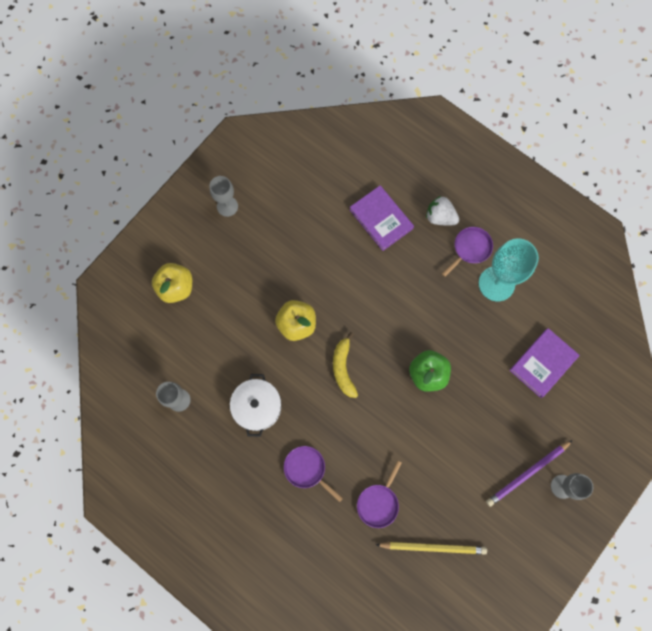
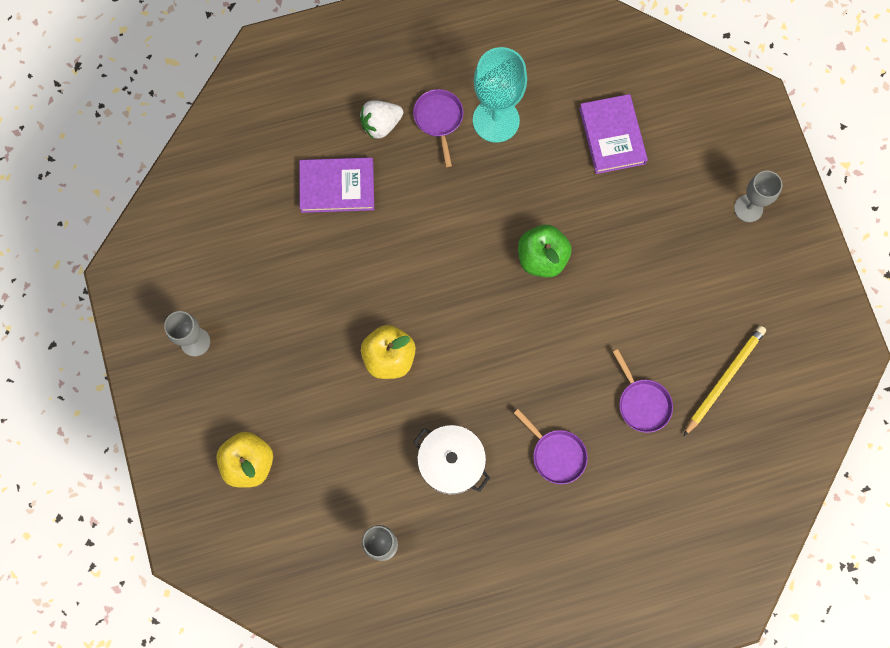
camera: 55 degrees left, 0 degrees up
(307, 469) = (556, 454): purple pan -> purple pan turned 120 degrees counterclockwise
(343, 368) = (474, 341): yellow banana -> none
(527, 473) = (713, 232): purple pencil -> none

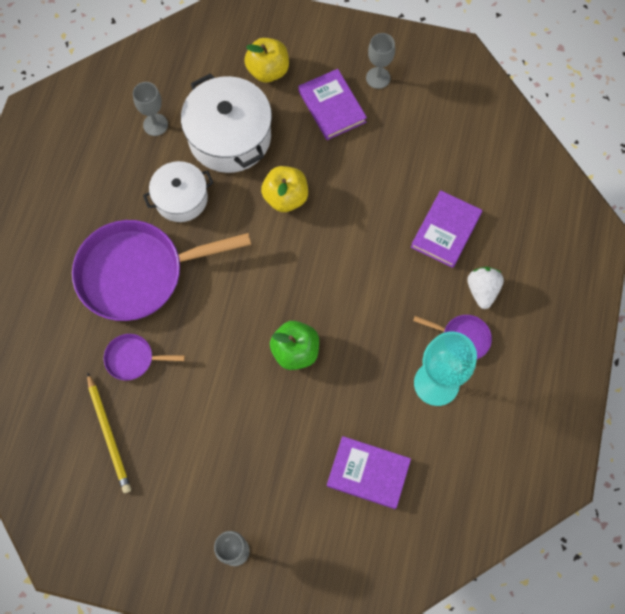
camera: 120 degrees right, 5 degrees down
(257, 370) = (332, 106): none -> purple book
(352, 456) = (229, 137): none -> white pot
(556, 454) = (138, 273): purple pan -> purple pan, size x2.28

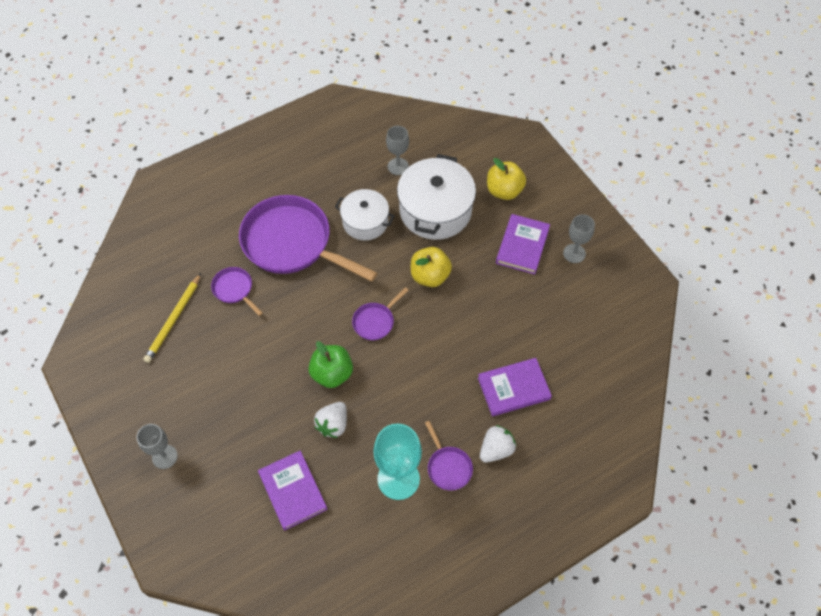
camera: 45 degrees right, 10 degrees down
(283, 276) = (375, 321): none -> purple pan
(341, 391) = (333, 424): none -> white strawberry

